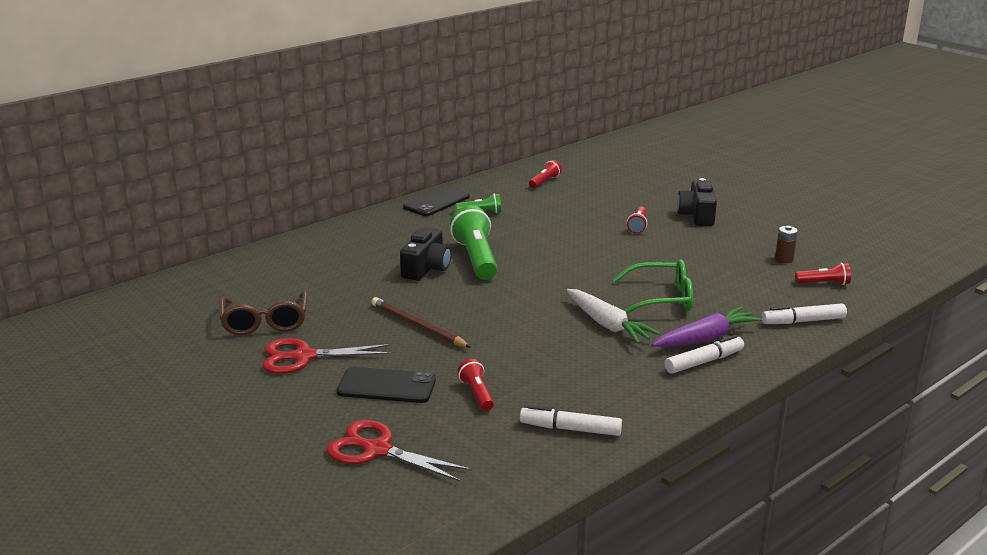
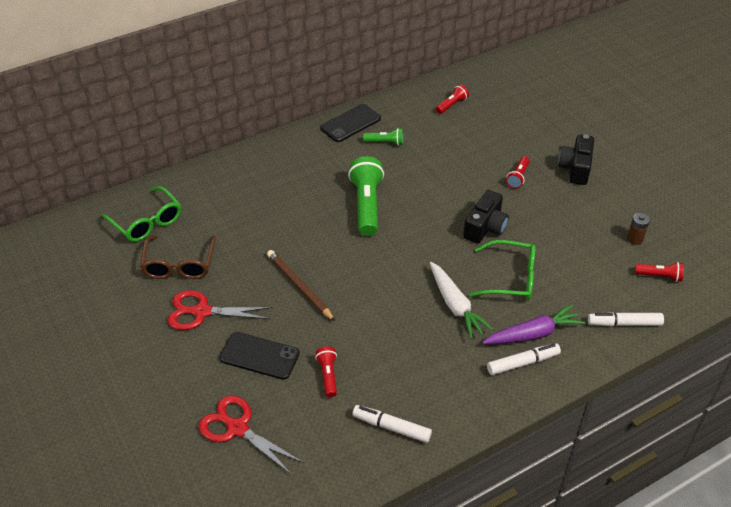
camera: 10 degrees right, 20 degrees up
(216, 292) = (147, 222): none -> green glasses
(426, 268) = (322, 213): black camera -> black camera (485, 227)

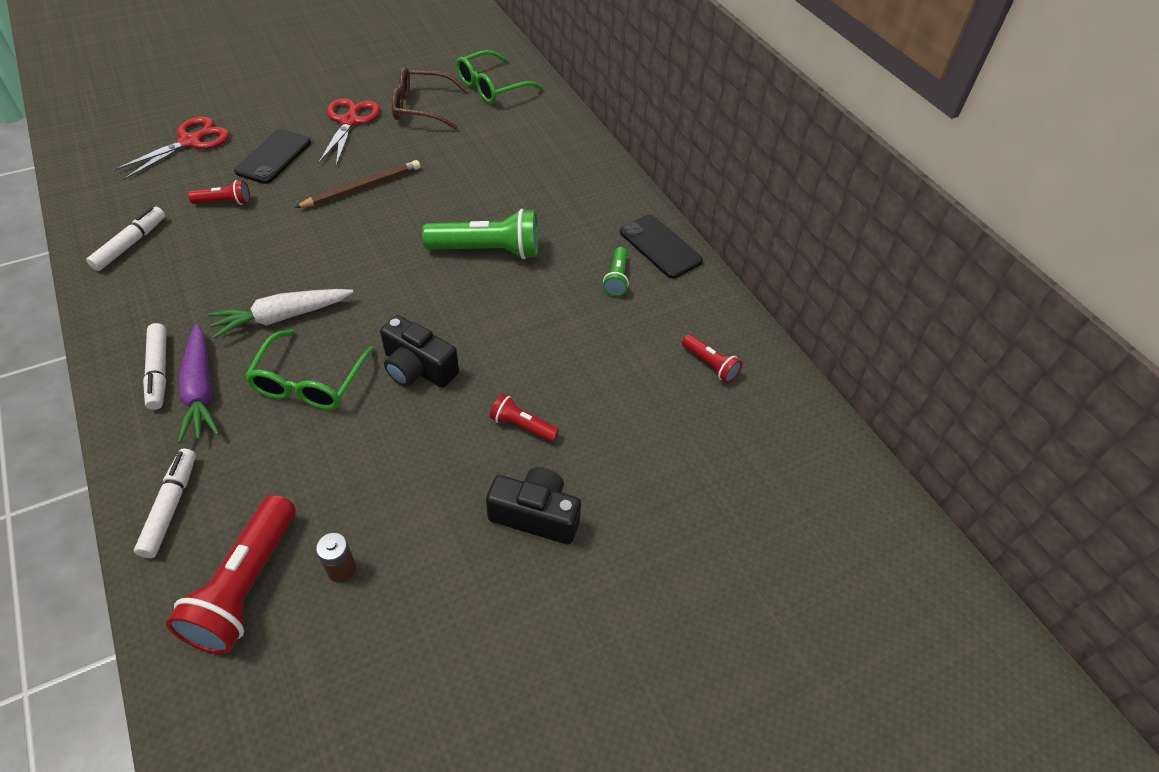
camera: 90 degrees right, 5 degrees up
(660, 276) = (245, 587): red flashlight -> red flashlight, size x1.96

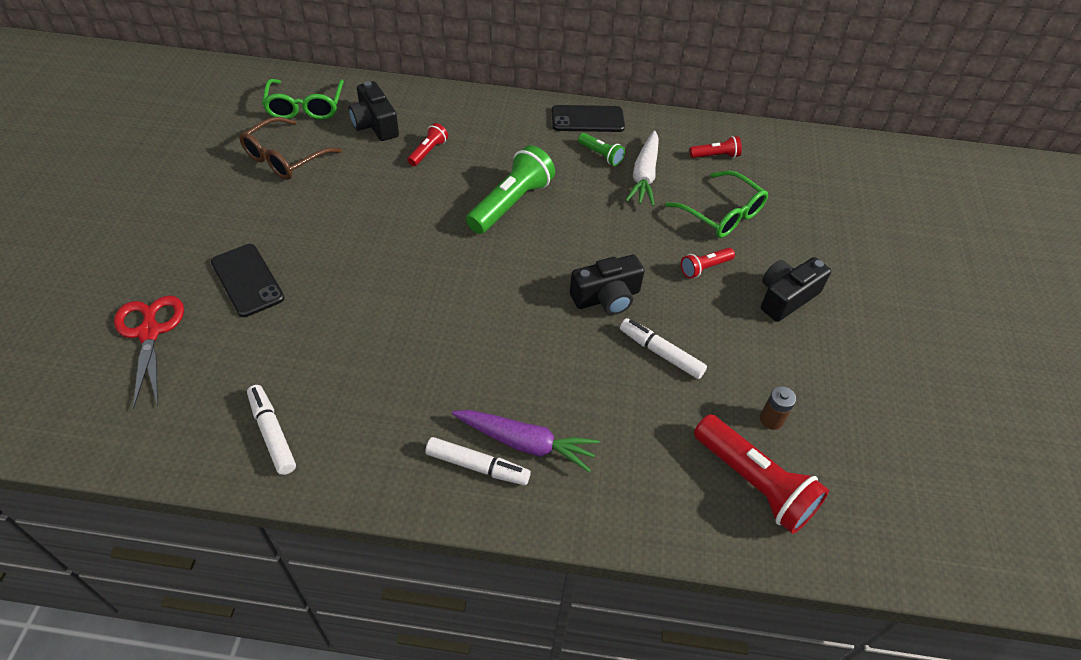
camera: 55 degrees left, 0 degrees up
(170, 507) = (645, 507): white marker -> white marker (661, 353)
(224, 202) = (280, 340): red flashlight -> red flashlight (428, 151)
(282, 317) = (479, 356): white carrot -> white carrot (644, 175)
(309, 382) = (571, 367): green glasses -> green glasses (722, 214)
(349, 121) = (252, 210): red scissors -> none
(362, 187) = (357, 240): brown pencil -> none
(509, 129) = (375, 124): none -> black camera

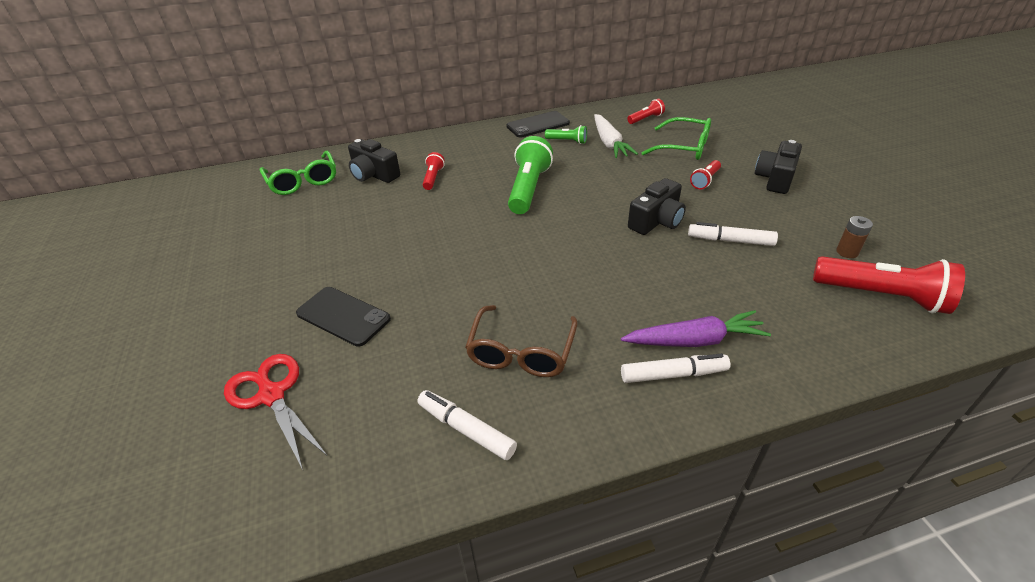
camera: 20 degrees left, 10 degrees down
(285, 158) = (310, 219): brown glasses -> brown glasses (521, 352)

